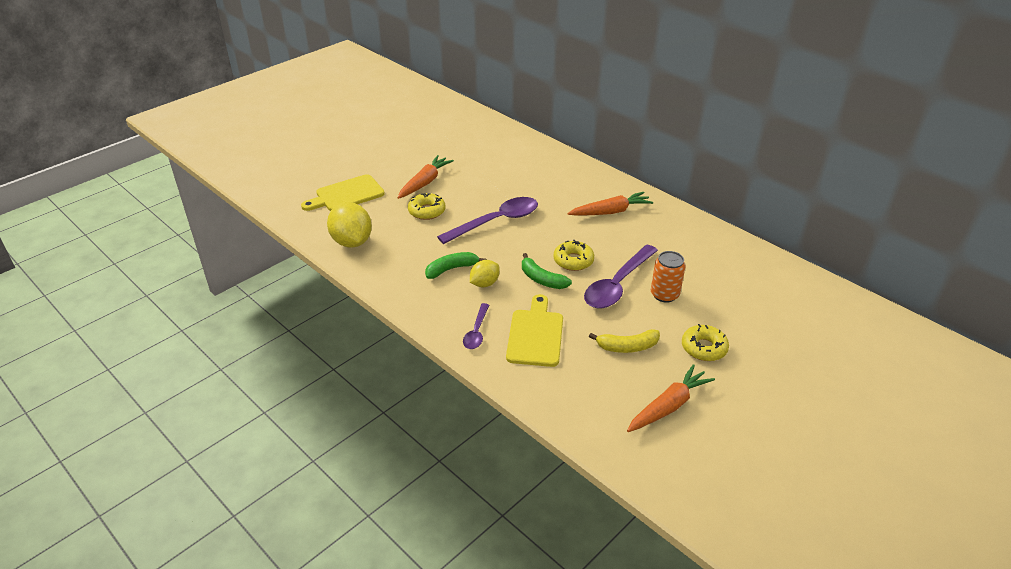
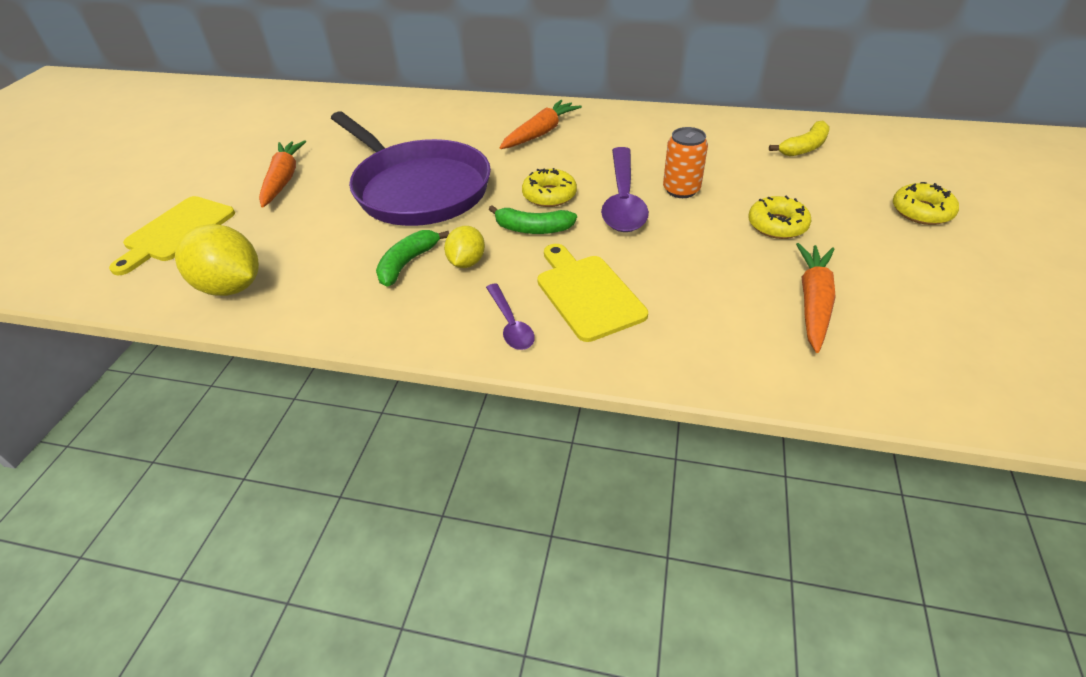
camera: 30 degrees left, 5 degrees up
(426, 211) = (314, 210): yellow donut -> yellow donut (921, 211)
(497, 221) = (418, 188): purple spoon -> purple pan
(627, 347) = (702, 259): yellow banana -> yellow banana (804, 147)

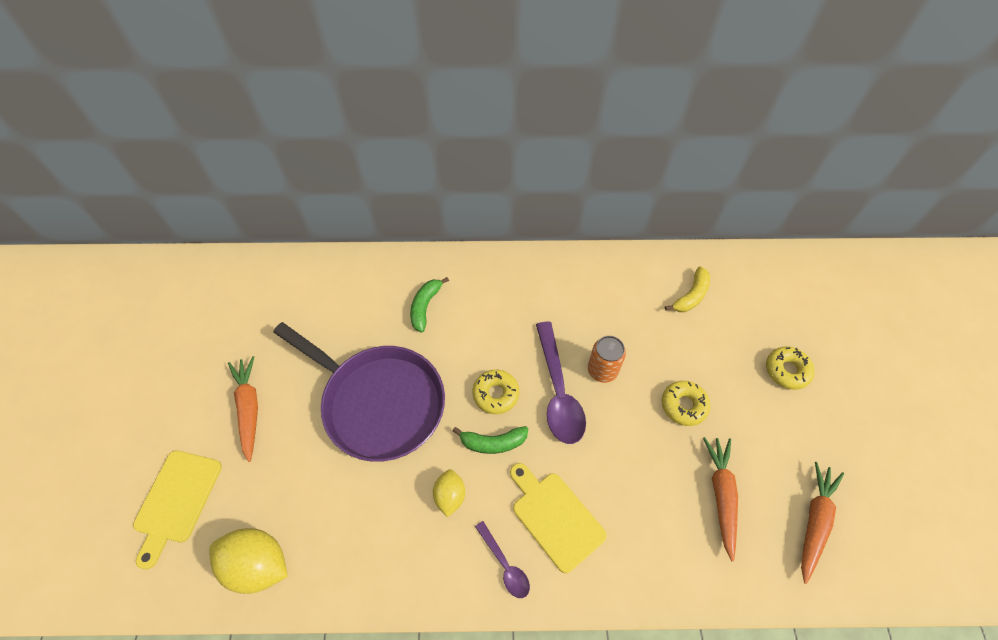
camera: 15 degrees left, 15 degrees up
(407, 263) = (401, 506): green banana -> green banana (425, 306)
(540, 133) = (466, 303): orange carrot -> orange carrot (814, 521)

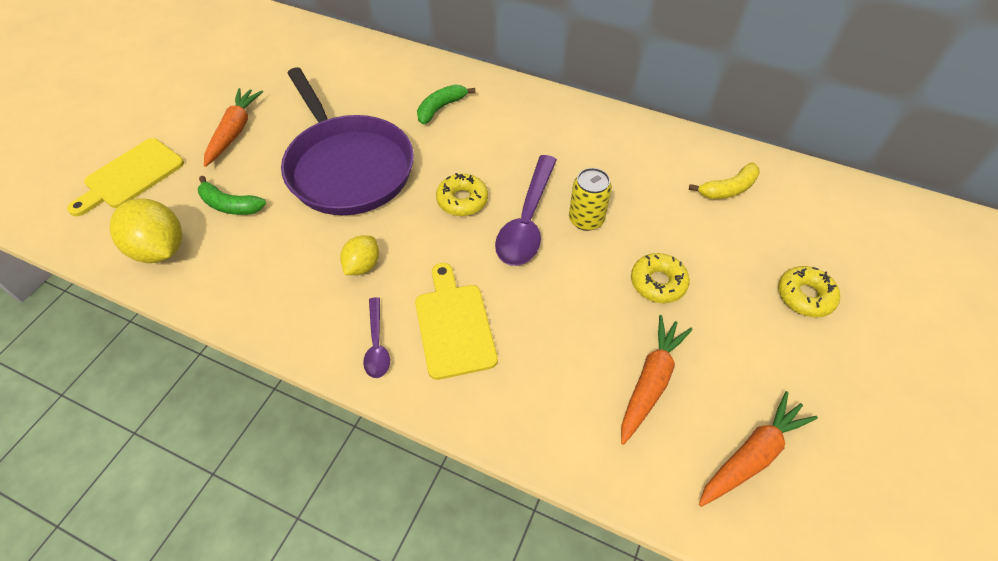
camera: 25 degrees right, 5 degrees down
(493, 442) = (433, 238): green banana -> green banana (230, 205)
(602, 370) = (586, 219): orange can -> yellow can

